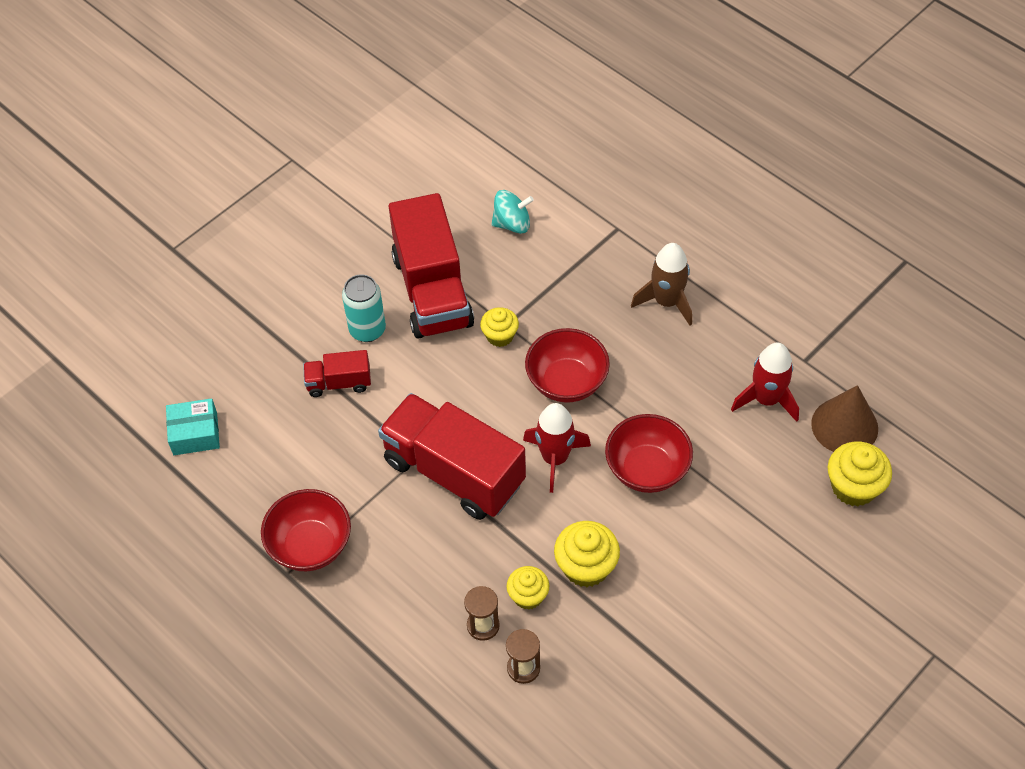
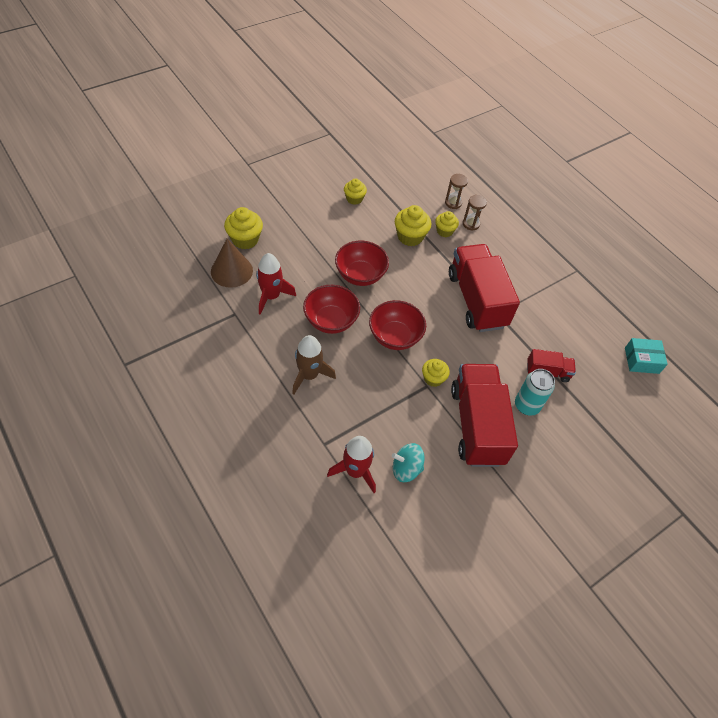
camera: 175 degrees left, 0 degrees up
(310, 545) = (564, 281): red bowl -> red bowl (331, 321)
(454, 472) = (476, 300): red truck -> red truck turned 150 degrees counterclockwise
(555, 458) = (413, 293): red rocket -> red rocket (355, 471)
(707, 625) = (354, 199): none -> yellow cupcake

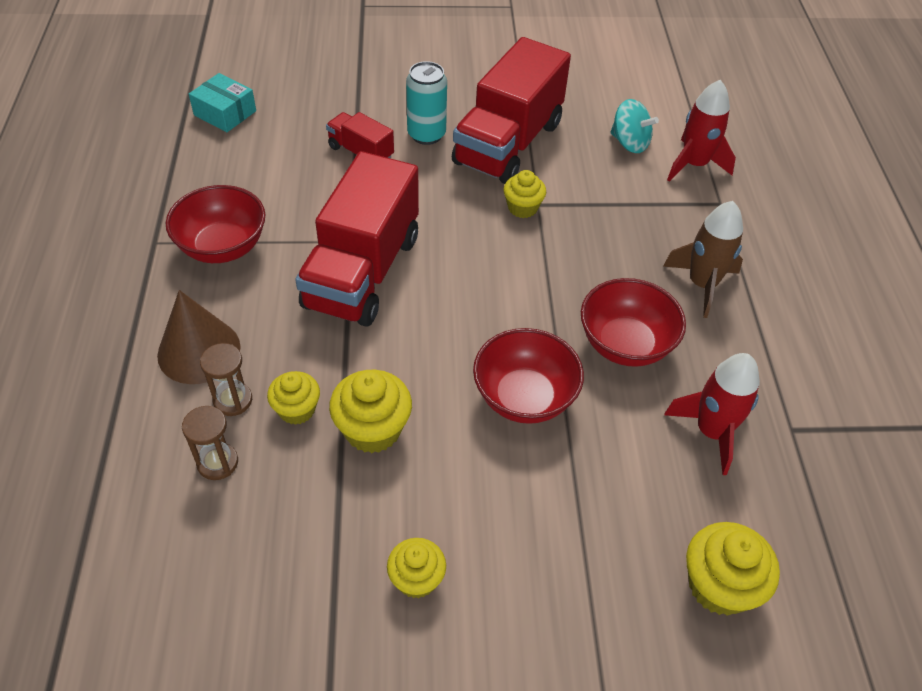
camera: 145 degrees left, 5 degrees down
(231, 271) = (772, 520): brown cone -> brown cone (199, 351)
(395, 337) = (537, 278): red bowl -> red bowl (223, 247)

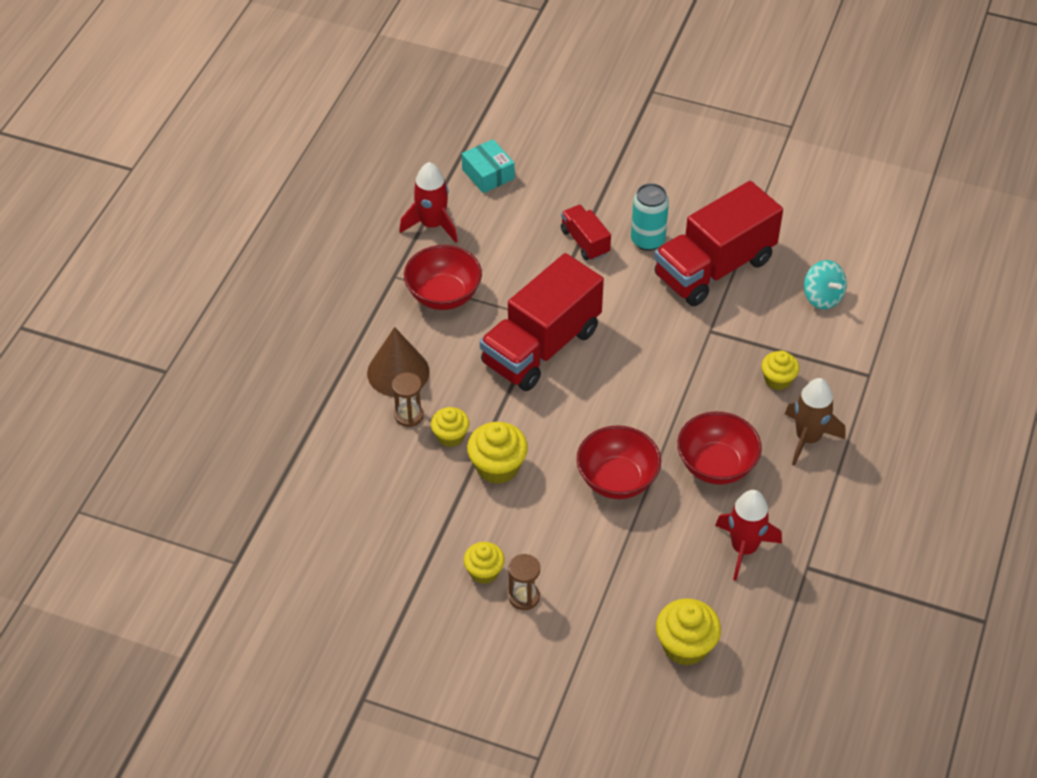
camera: 25 degrees right, 0 degrees up
(217, 462) = (383, 455): brown hourglass -> brown hourglass (524, 597)
(522, 208) = (695, 330): yellow cupcake -> yellow cupcake (777, 380)
(694, 164) = (868, 333): red rocket -> red rocket (432, 225)

